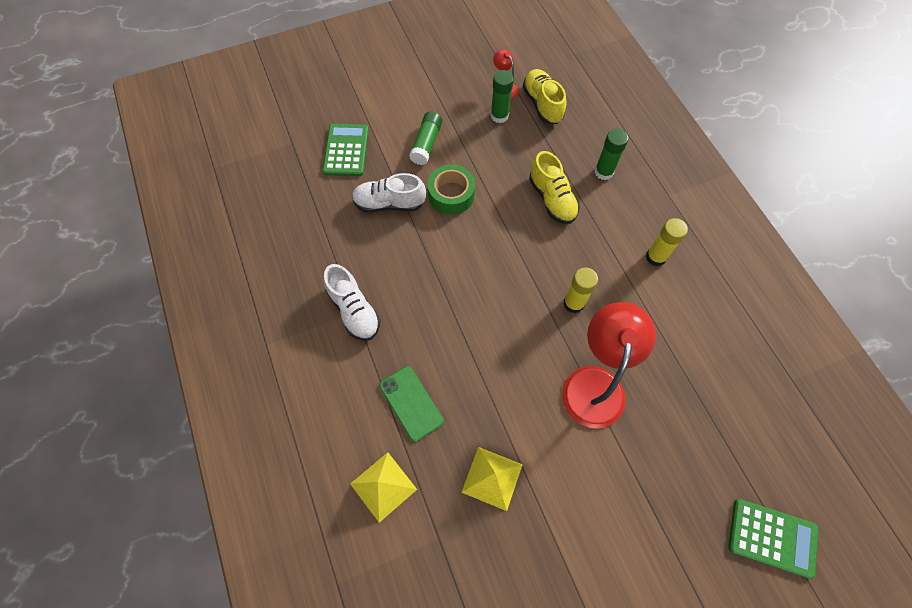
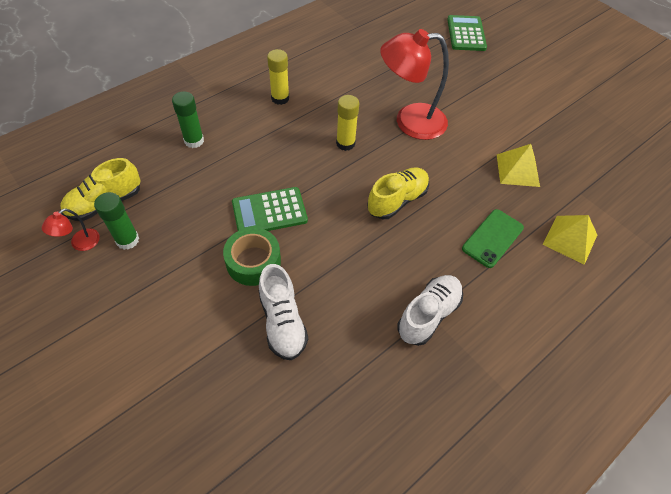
camera: 110 degrees left, 10 degrees down
(346, 150) = (211, 402): green calculator -> green calculator (269, 211)
(426, 144) = (183, 306): green glue stick -> none
(552, 199) = (237, 174): yellow shoe -> yellow shoe (397, 200)

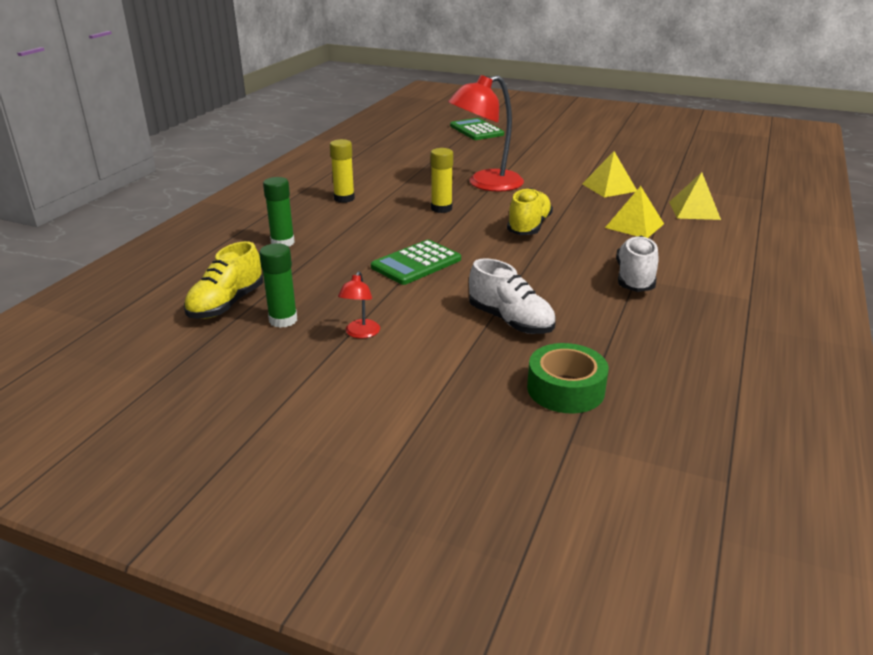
camera: 25 degrees left, 25 degrees down
(80, 244) = (228, 337): red lamp -> red lamp (360, 333)
(253, 262) = (437, 295): green tape -> green tape (565, 389)
(492, 238) = (634, 225): green phone -> yellow pyramid

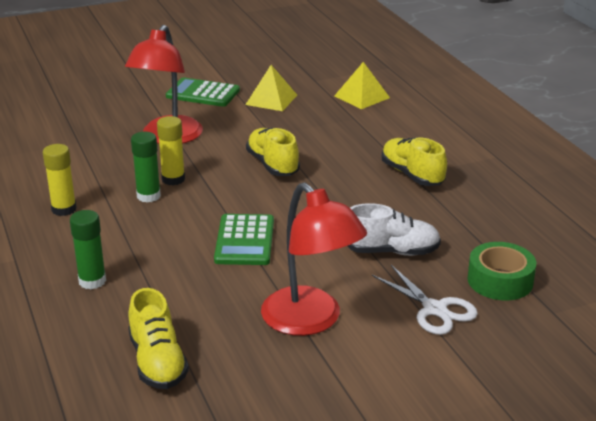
camera: 45 degrees left, 0 degrees up
(283, 320) = (232, 346): green glue stick -> green glue stick (148, 196)
(360, 333) = (310, 321): red lamp -> red lamp, size x2.29
(466, 378) = (434, 309): none -> white scissors
(476, 130) = (56, 80): green calculator -> green calculator (203, 93)
(634, 225) = (343, 128): yellow pyramid -> none
(635, 278) = (412, 175): white shoe -> yellow shoe

